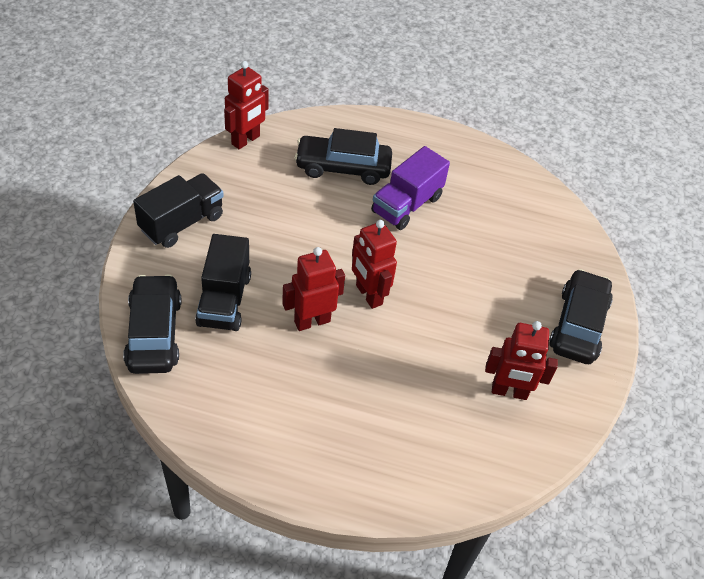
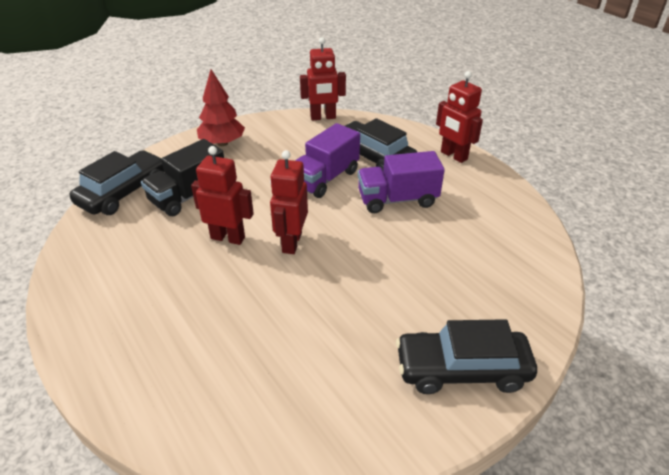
camera: 45 degrees right, 10 degrees down
(181, 223) = (222, 143): black truck -> red tree
(326, 214) = (325, 178): none -> purple truck
(509, 392) = (322, 383): red robot -> red robot (453, 156)
(578, 325) = (462, 369): black car -> black car turned 150 degrees counterclockwise

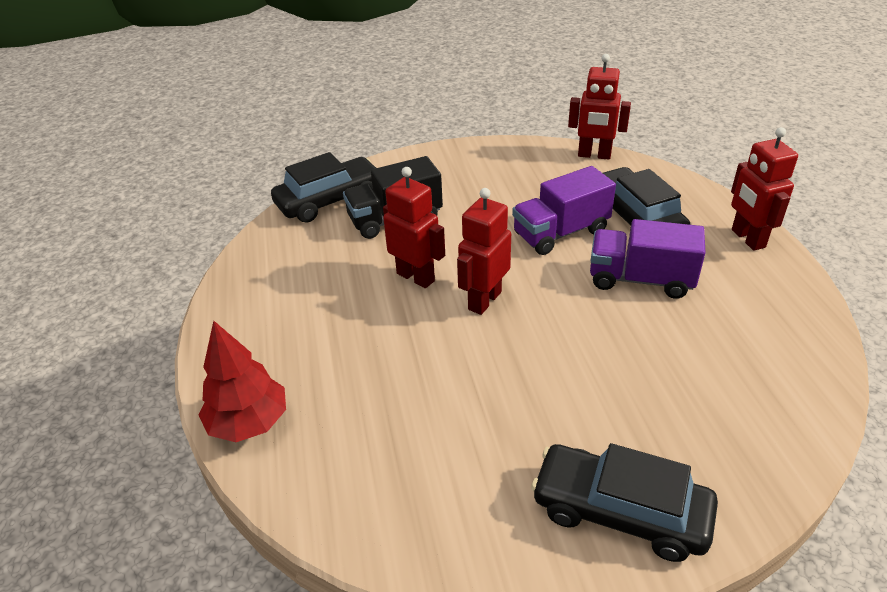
camera: 25 degrees right, 0 degrees up
(222, 143) = (459, 165): red tree -> red tree (249, 422)

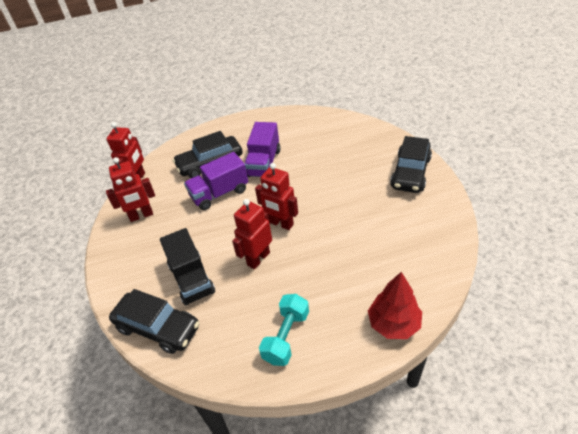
camera: 90 degrees left, 5 degrees up
(275, 305) = (286, 336): none -> turquoise dumbbell
(329, 200) = (158, 328): black car -> black car turned 150 degrees clockwise
(561, 233) = (219, 193): purple truck -> purple truck turned 90 degrees clockwise
(747, 239) = (233, 127): red robot -> red robot (141, 216)

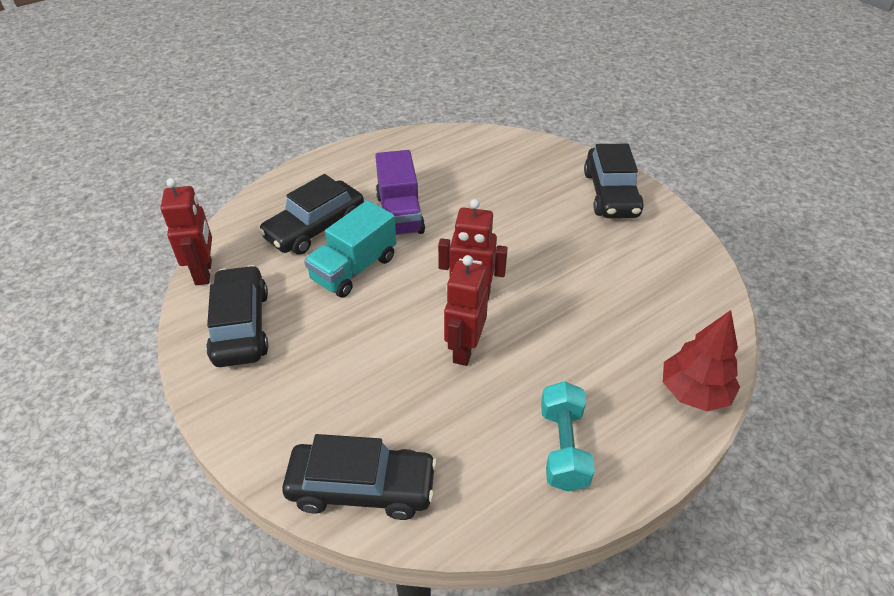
camera: 25 degrees left, 0 degrees up
(141, 216) = (241, 326): red robot -> black car
(192, 279) = (377, 402): black truck -> none
(219, 193) = (354, 269): purple truck -> turquoise truck

